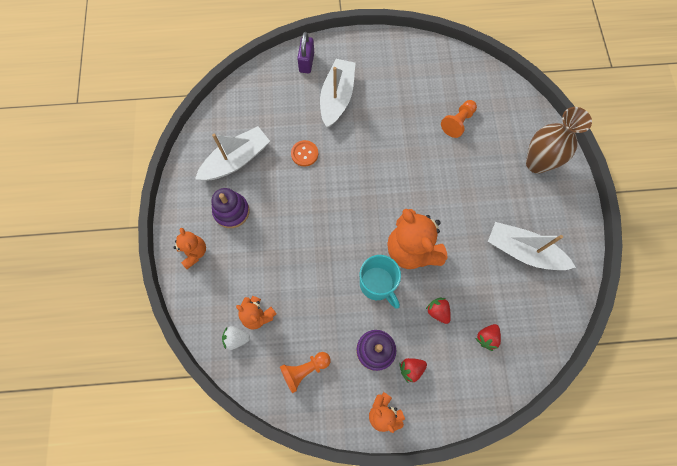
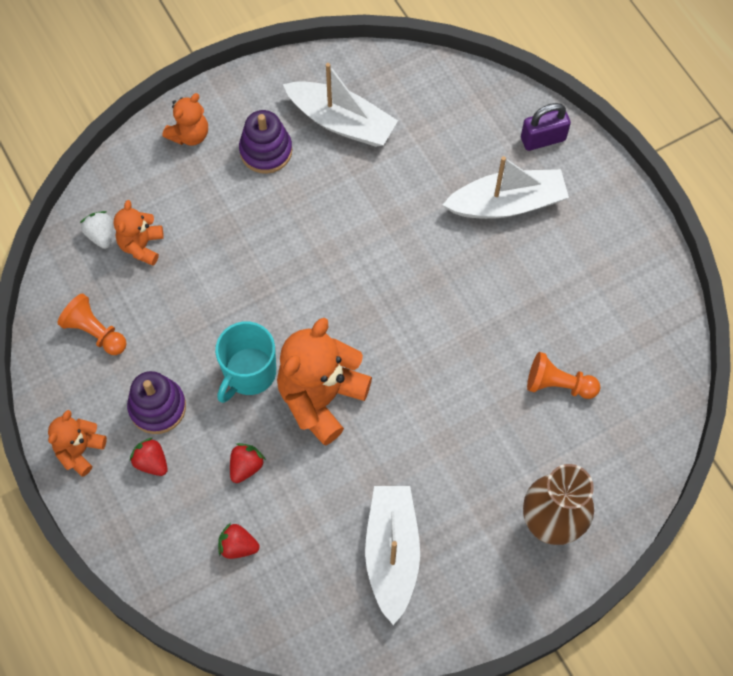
camera: 65 degrees right, 5 degrees down
(304, 154) = (395, 200): orange button -> none

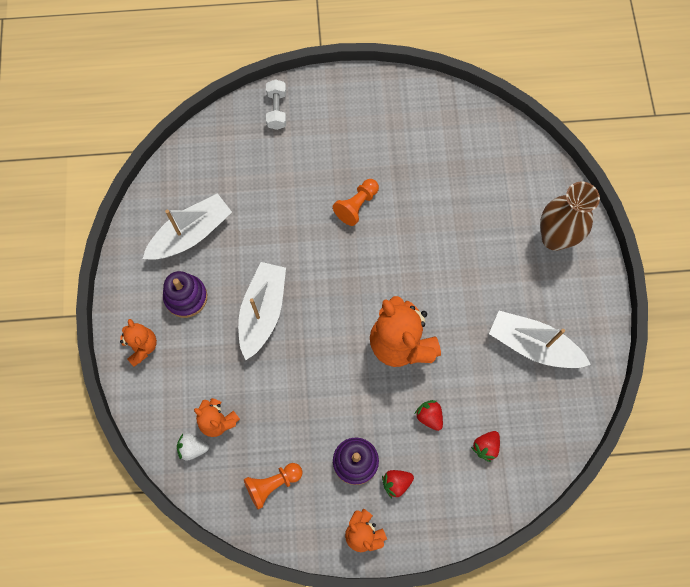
camera: 65 degrees left, 5 degrees up
(249, 373) = (359, 384): turquoise mug -> none
(507, 203) = (314, 155): white boat -> white boat (262, 312)
(543, 139) = (277, 110): purple padlock -> white dumbbell
(558, 384) = (461, 187): orange pawn -> orange pawn (357, 205)

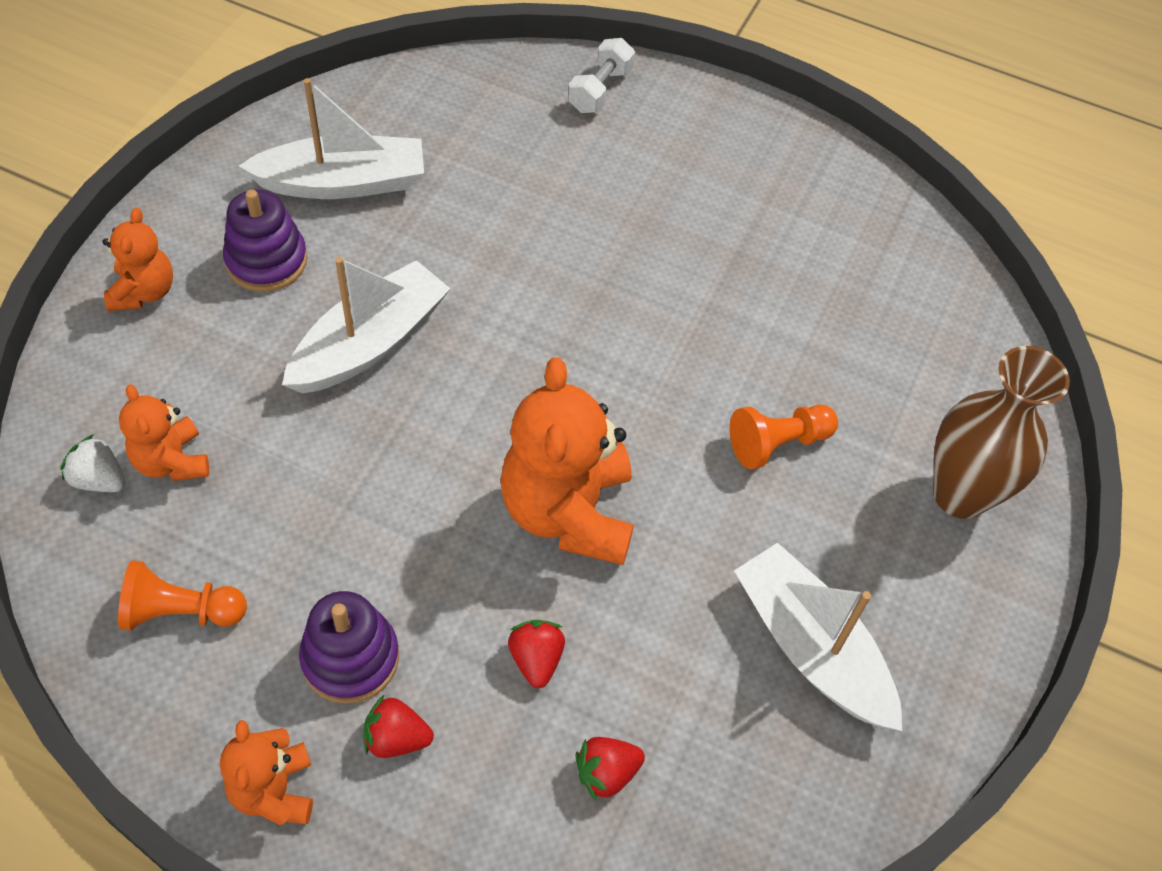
camera: 25 degrees right, 15 degrees down
(357, 205) = (636, 273): orange pawn -> orange pawn (778, 443)

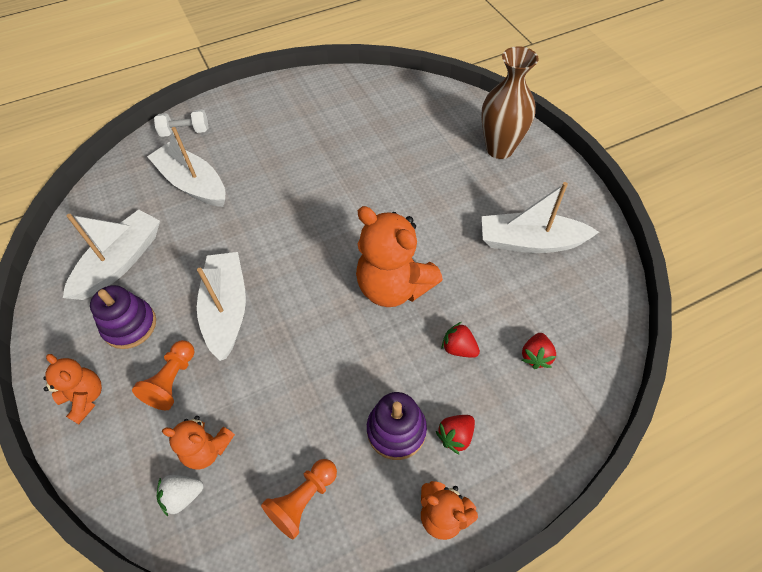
camera: 45 degrees left, 0 degrees up
(524, 164) = (193, 184): none -> white boat
(600, 90) = (185, 131): white dumbbell -> white dumbbell turned 75 degrees counterclockwise
(778, 443) = (426, 190): orange pawn -> orange pawn (172, 381)

